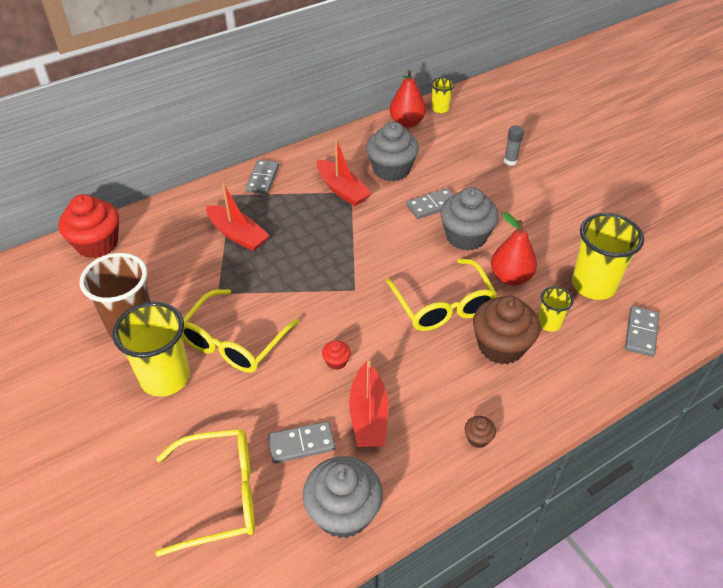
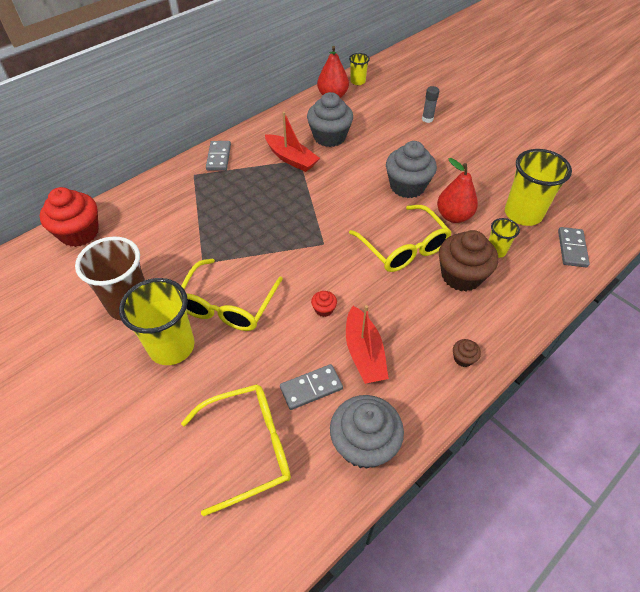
camera: 10 degrees left, 5 degrees up
(237, 235) = (208, 209): red boat -> none
(432, 205) = (372, 163): grey domino -> none

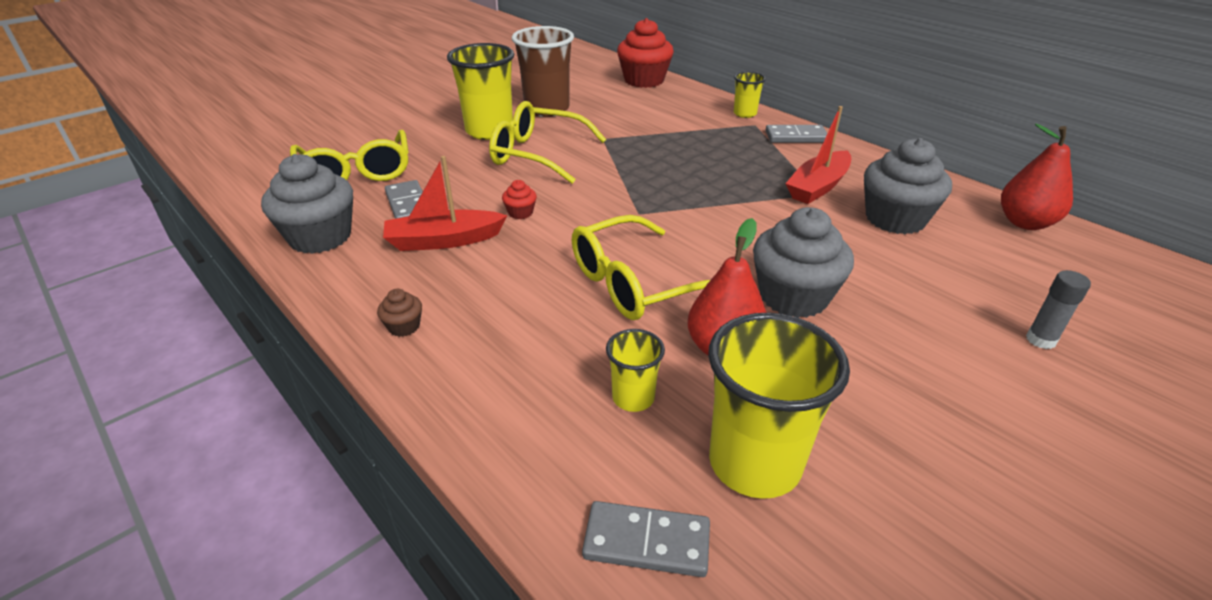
camera: 90 degrees right, 15 degrees down
(357, 81) = (1105, 251): yellow cup -> yellow cup (745, 114)
(461, 275) = (570, 342): brown cupcake -> none

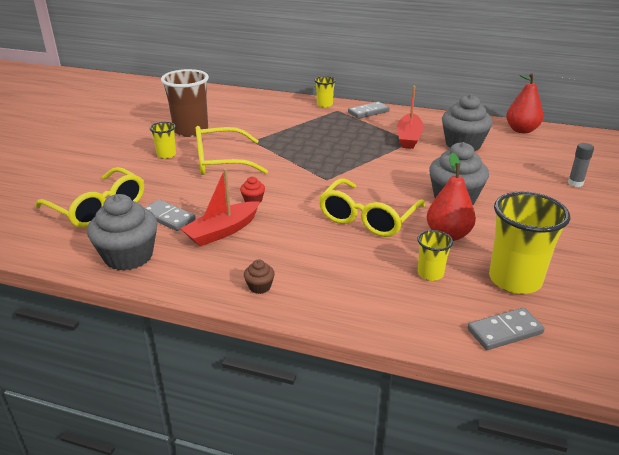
camera: 30 degrees left, 5 degrees down
(489, 131) = (166, 155): yellow cup -> yellow cup, size x0.51
(644, 80) = (237, 97): red cupcake -> none

